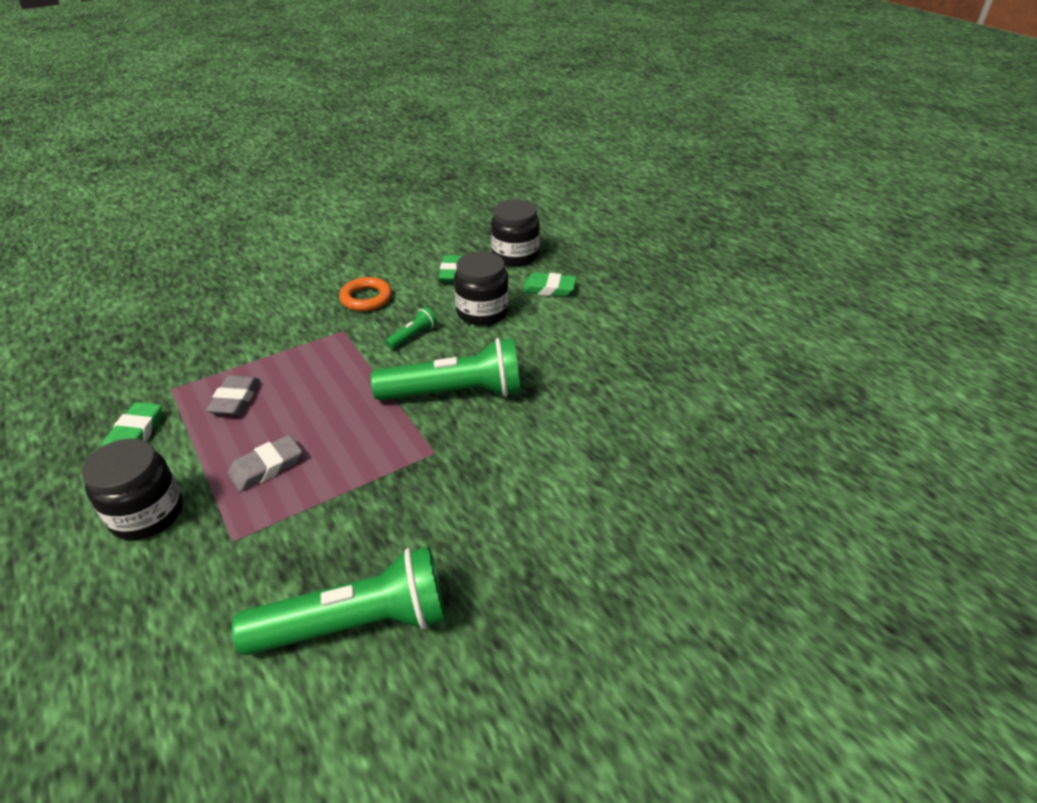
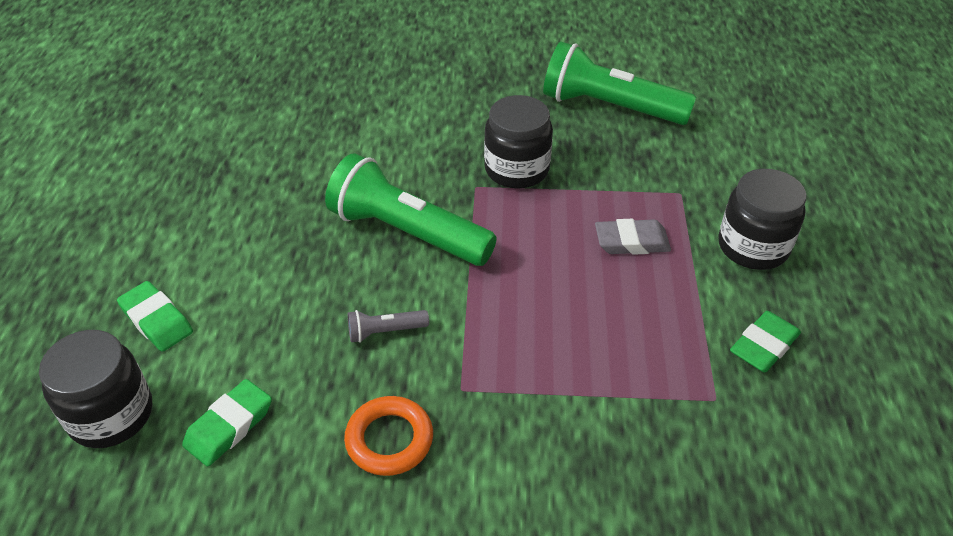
camera: 145 degrees left, 5 degrees up
(235, 399) = (639, 340): grey eraser -> none
(413, 335) = (385, 331): green flashlight -> grey flashlight
(482, 312) = (273, 325): black jar -> black jar (517, 169)

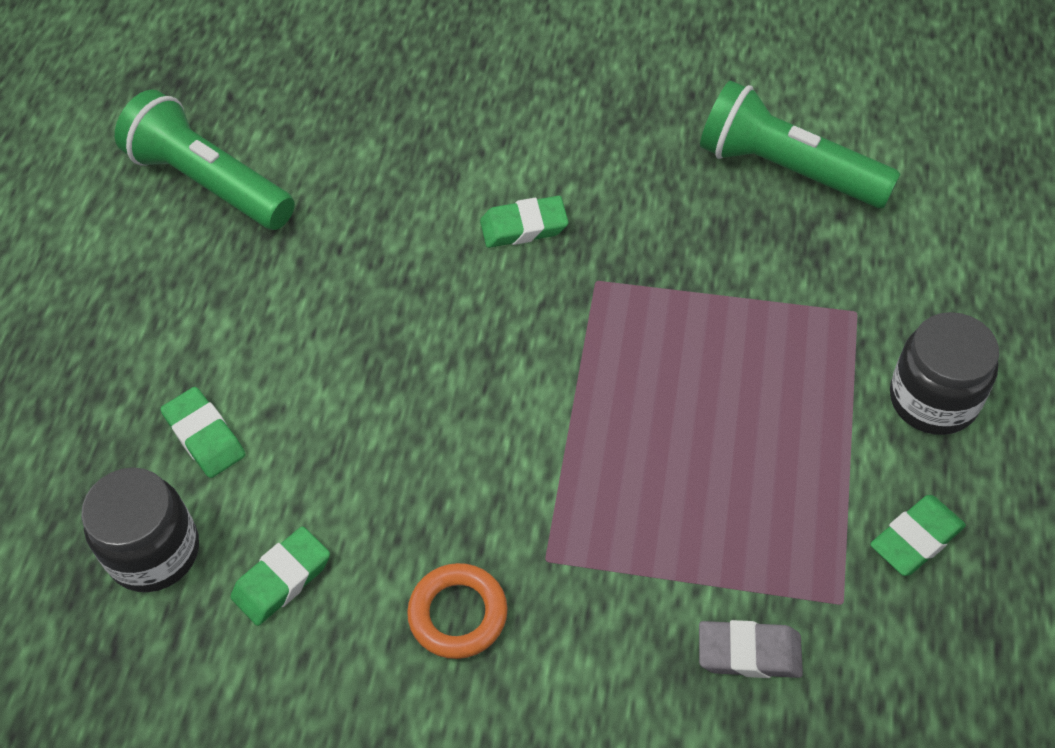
camera: 10 degrees right, 10 degrees up
(385, 331) = (465, 476): grey flashlight -> none
(407, 232) = (504, 341): green flashlight -> green flashlight (209, 183)
(414, 155) = (524, 227): none -> green eraser
(517, 169) = (651, 259): black jar -> none
(631, 241) = (780, 378): grey eraser -> grey eraser (749, 653)

